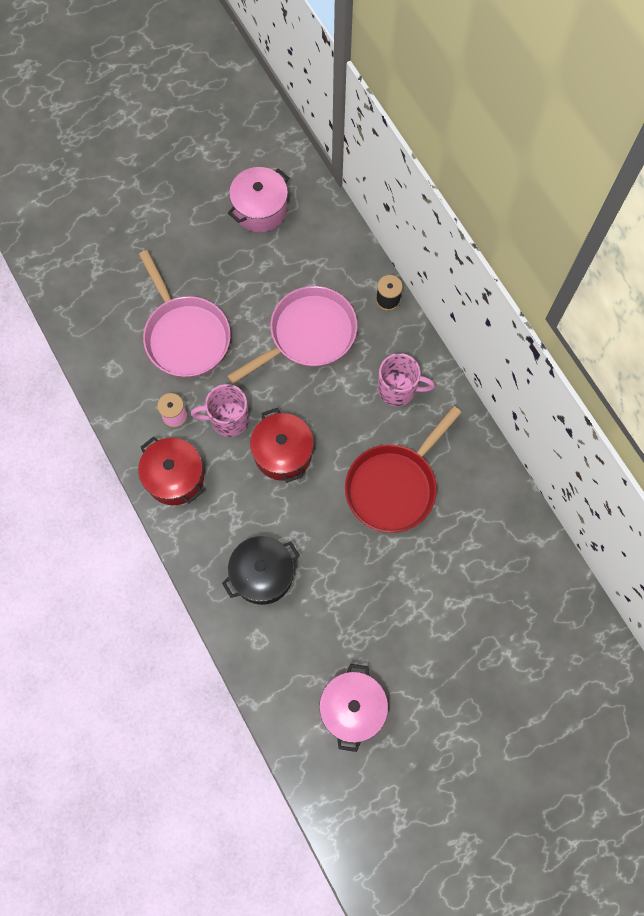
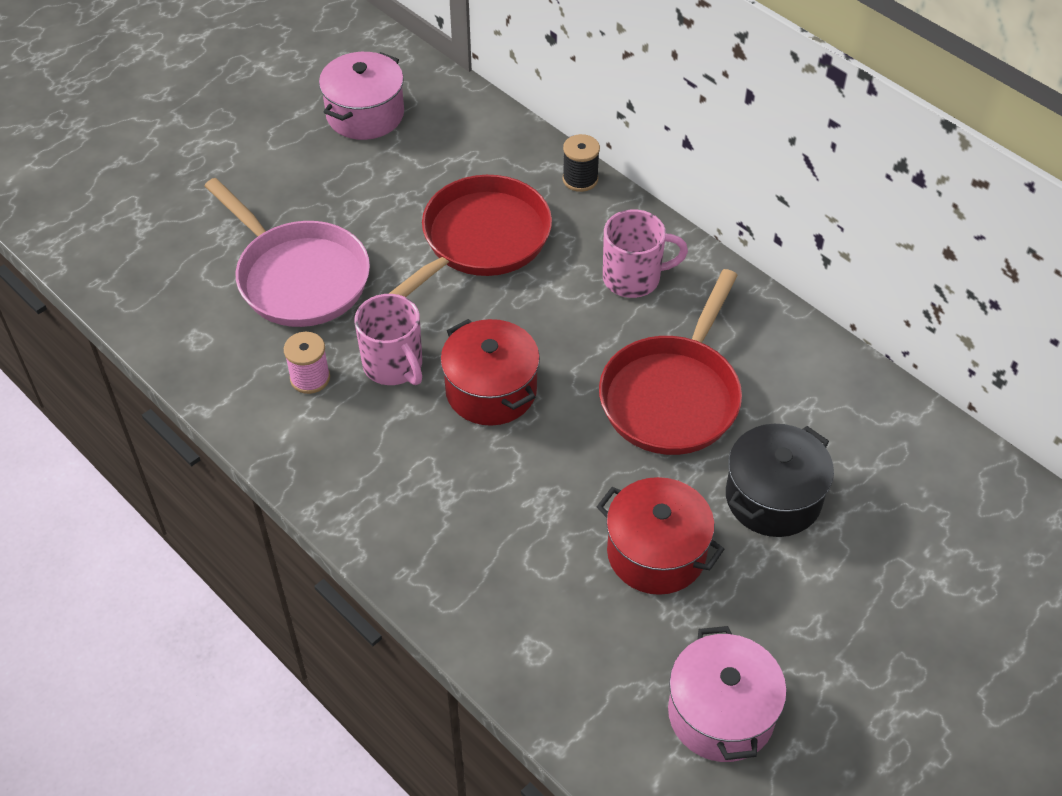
camera: 15 degrees left, 20 degrees down
(175, 477) = (333, 457): red pot -> red pot (656, 553)
(228, 419) = (394, 365): pink mug -> pink mug turned 105 degrees counterclockwise
(262, 574) = (512, 557): black pot -> black pot (773, 497)
(307, 335) = (480, 241): pink pan -> red pan

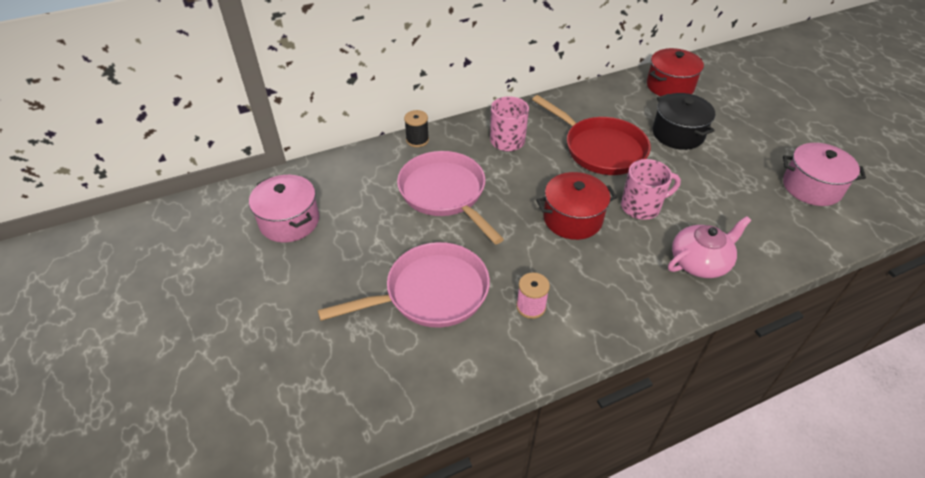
camera: 70 degrees left, 5 degrees down
(394, 365) = (535, 259): pink mug -> pink mug (641, 207)
(464, 557) = (700, 262): none -> pink teapot
(480, 241) = (445, 194): red pan -> pink pan
(656, 553) = (707, 183): red pot -> red pot (670, 86)

